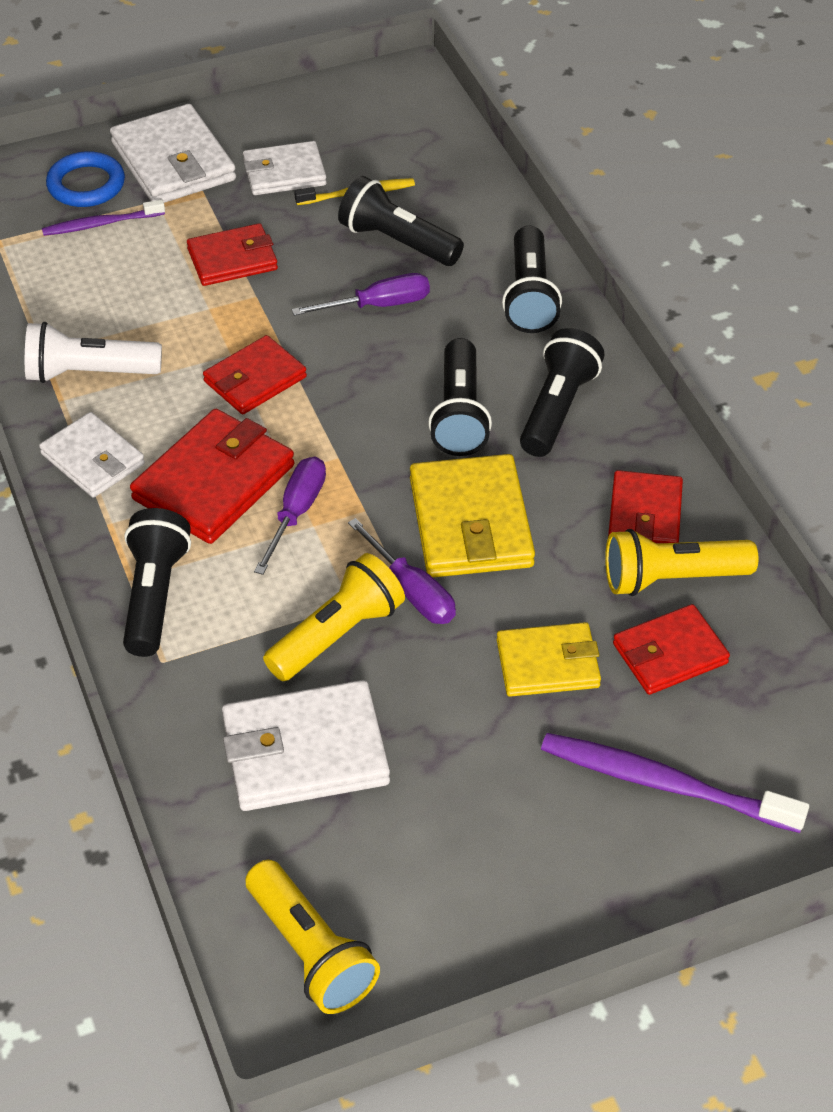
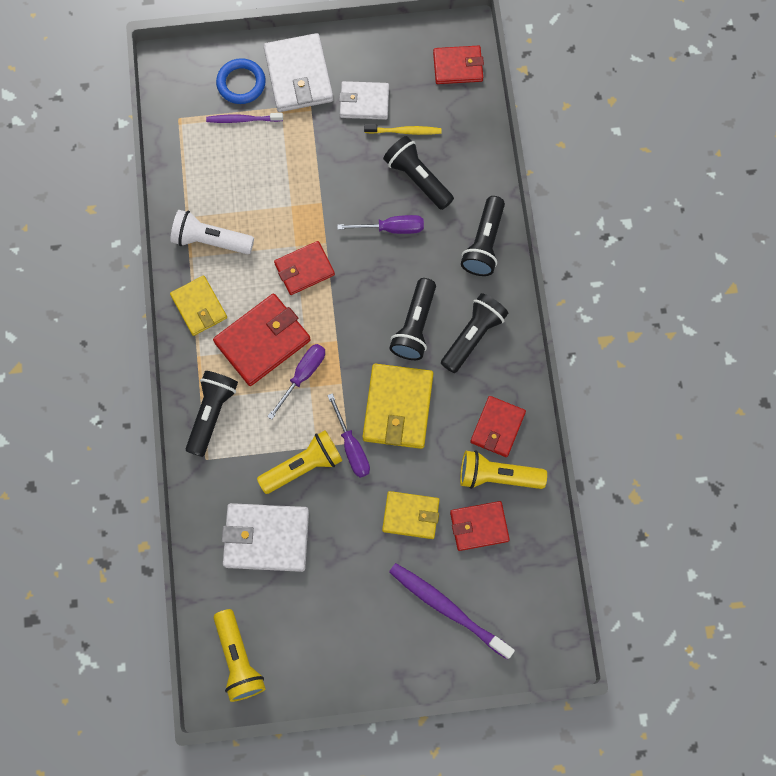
camera: 15 degrees right, 25 degrees up
(92, 459) = (199, 307): white wallet -> yellow wallet
(232, 259) = (314, 169): red wallet -> red wallet (458, 67)

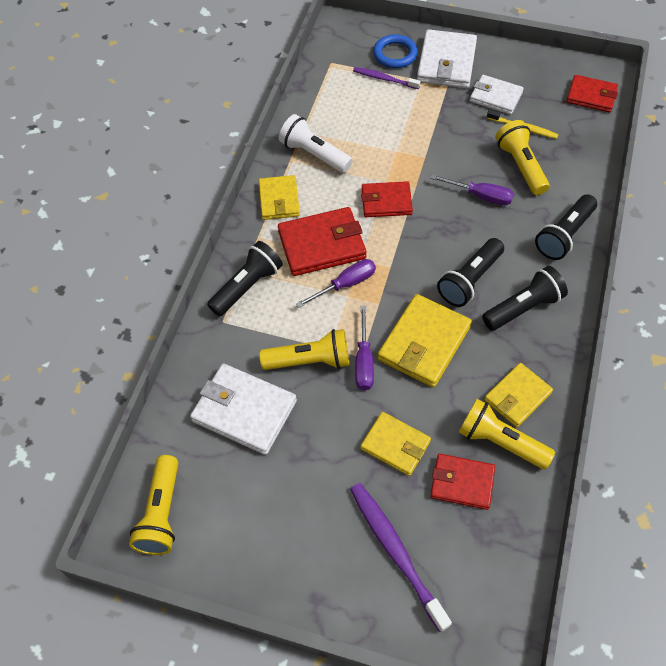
camera: 25 degrees right, 15 degrees down
(417, 178) = (521, 166): black flashlight -> yellow flashlight
(497, 427) = (517, 396): red wallet -> yellow wallet

